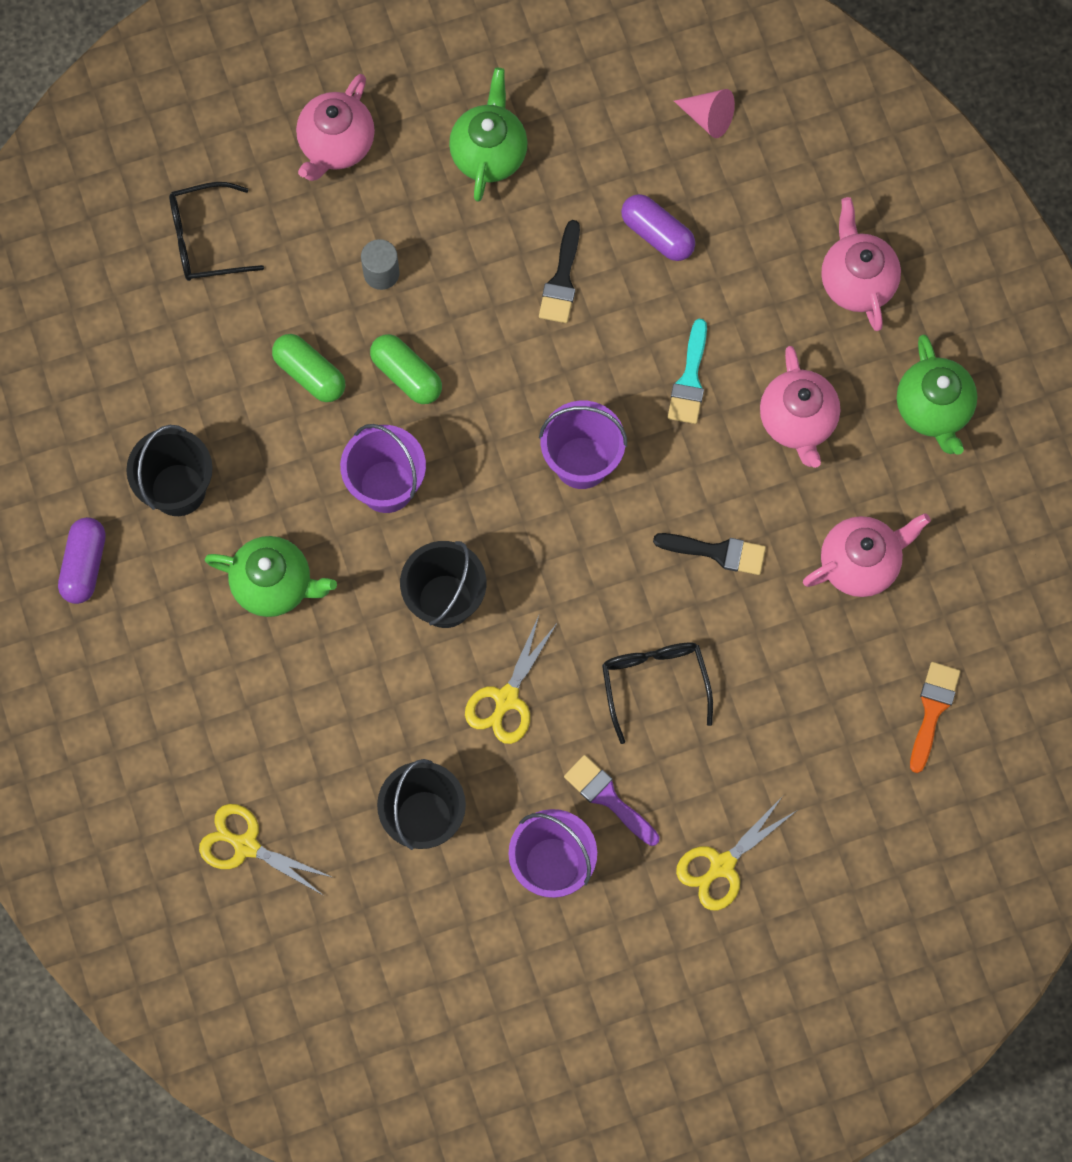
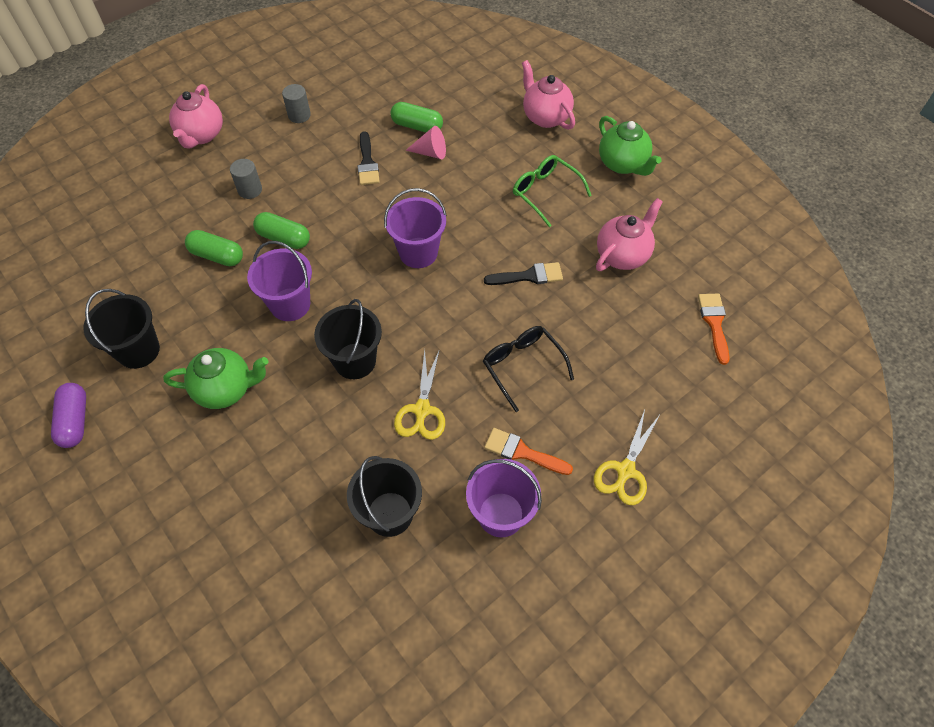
camera: 20 degrees left, 15 degrees down
(204, 239) = (126, 204): black glasses -> none
(246, 846) = (252, 585): yellow scissors -> none
(489, 153) = (299, 115): green teapot -> grey cylinder
(608, 798) = (522, 452): purple brush -> orange brush
(657, 234) = (417, 126): purple capsule -> green capsule
(690, 379) = (468, 190): turquoise brush -> none
(708, 117) = (423, 67): pink cone -> pink cone (430, 152)
(797, 421) = (545, 192): pink teapot -> green glasses

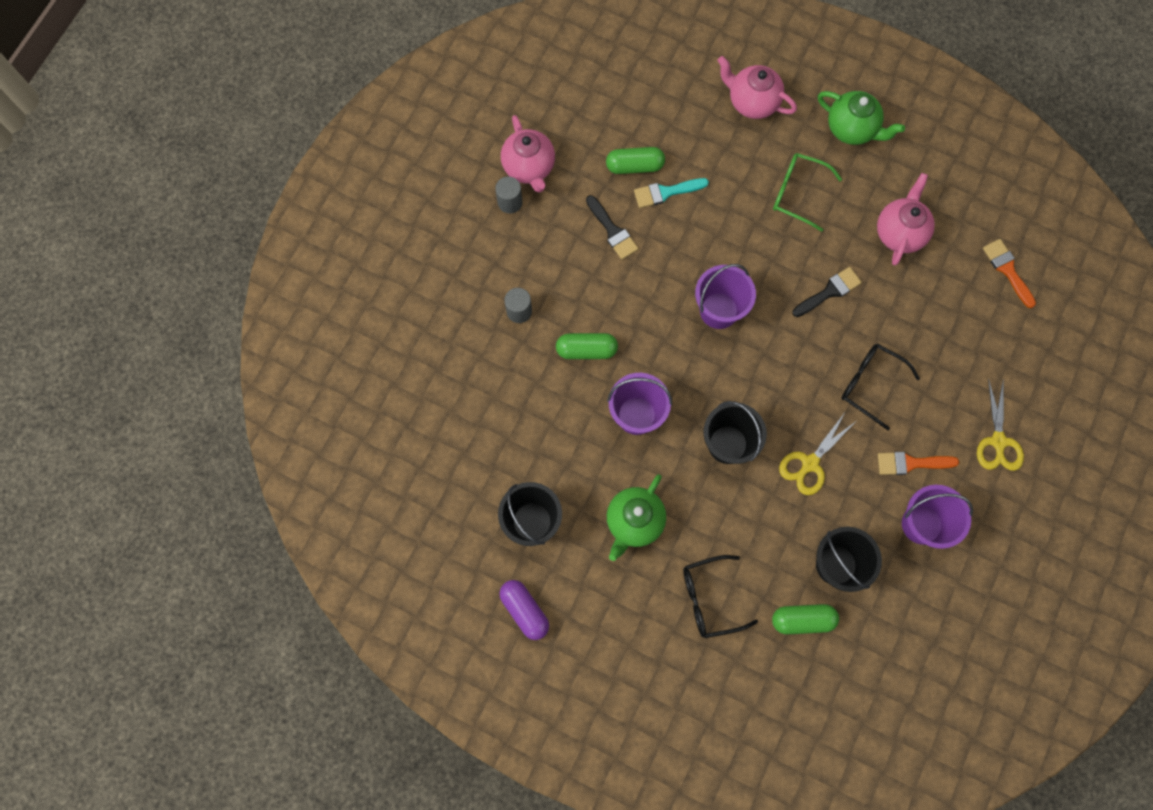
camera: 25 degrees left, 15 degrees up
(201, 135) = (427, 268): pink teapot -> pink teapot (529, 167)
(217, 256) = (537, 396): green capsule -> green capsule (802, 620)
(226, 389) = (634, 522): green teapot -> green teapot turned 150 degrees clockwise
(246, 488) = (709, 599): none -> black glasses
(422, 410) = (810, 463): yellow scissors -> yellow scissors turned 60 degrees clockwise
(430, 152) = (666, 192): pink cone -> turquoise brush

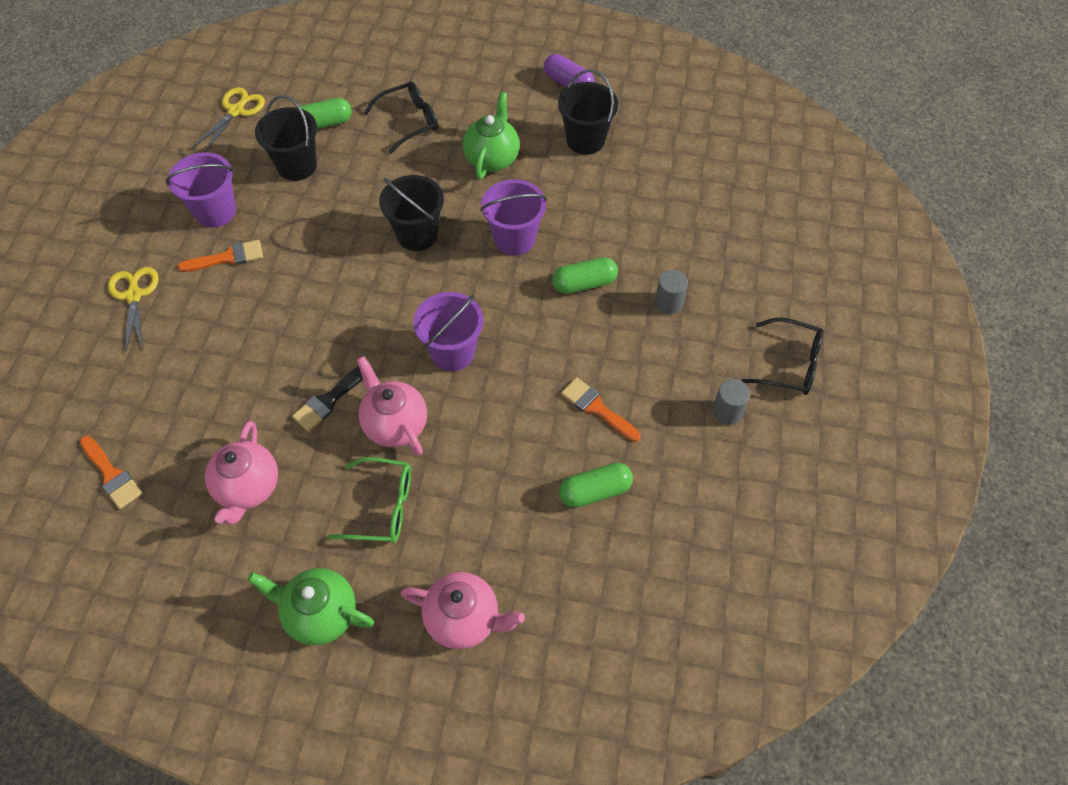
camera: 165 degrees right, 15 degrees down
(529, 167) = (722, 458): pink teapot -> pink teapot (395, 424)
(612, 231) = (597, 408): black brush -> orange brush
(666, 192) = (547, 468): turquoise brush -> none
(810, 463) = (331, 236): yellow scissors -> yellow scissors (236, 111)
(870, 384) = (274, 318): black glasses -> black glasses (790, 364)

